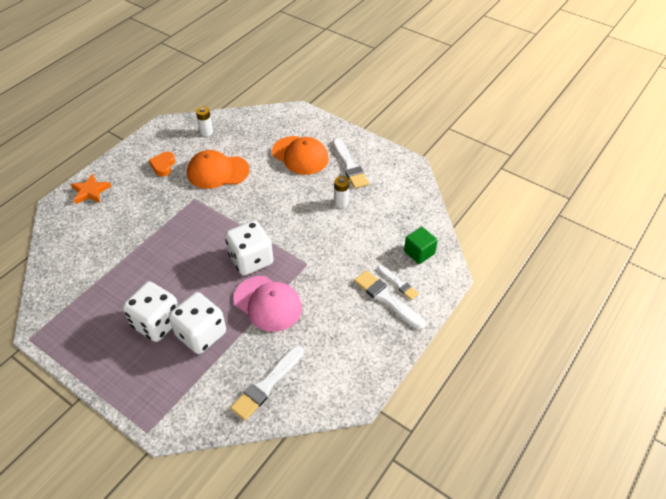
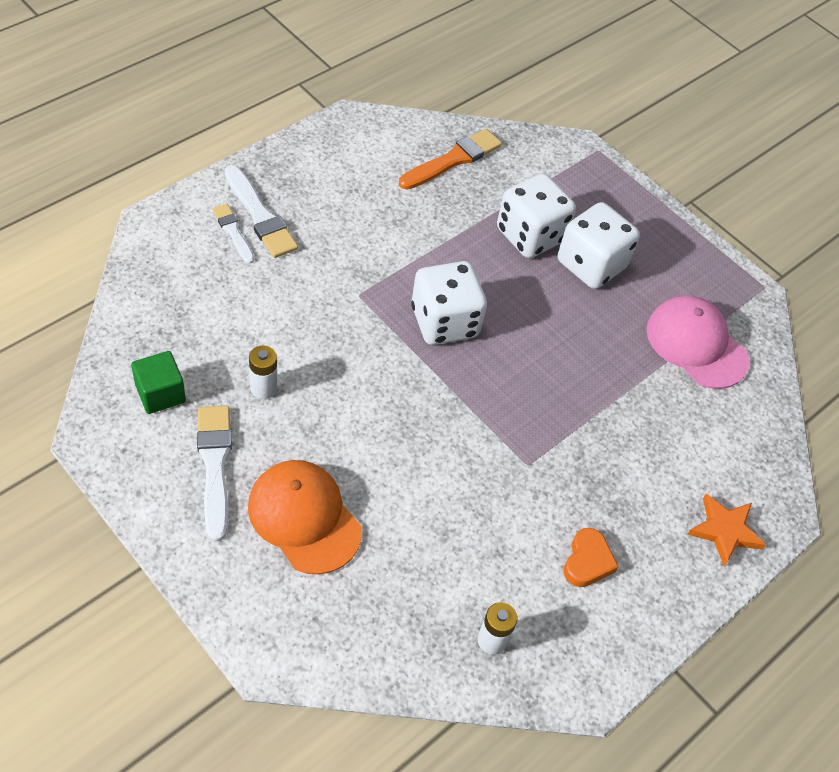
camera: 175 degrees left, 5 degrees up
(217, 172) = (479, 517): orange cap -> none
(267, 384) = (453, 160): white brush -> orange brush
(268, 303) = (432, 251): pink cap -> pink cap (696, 344)
(419, 252) = (176, 268): green cube -> green cube (160, 393)

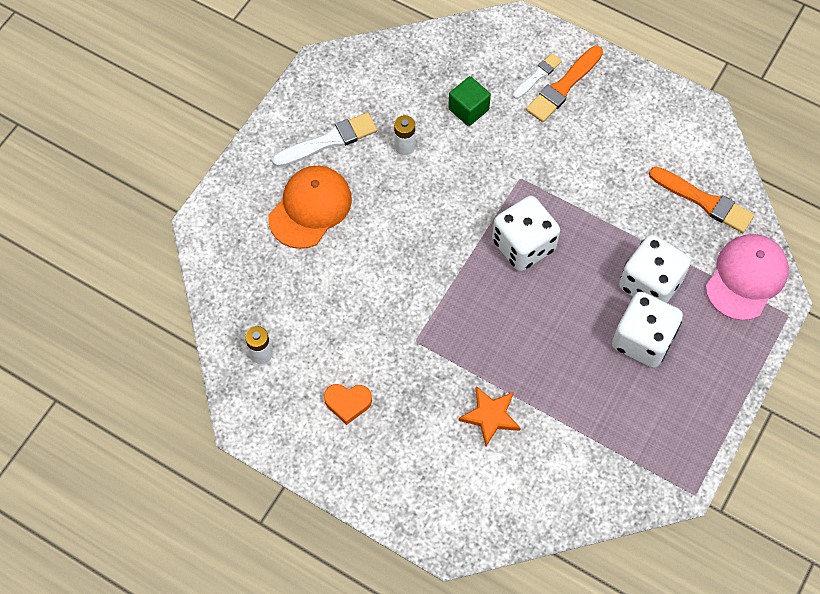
camera: 80 degrees right, 10 degrees up
(160, 393) = (372, 87): green cube -> green cube (468, 109)
(260, 216) = (563, 86): white brush -> orange brush
(696, 344) = (596, 445): pink cap -> pink cap (746, 278)
(724, 531) = (415, 500): orange star -> orange star (490, 416)

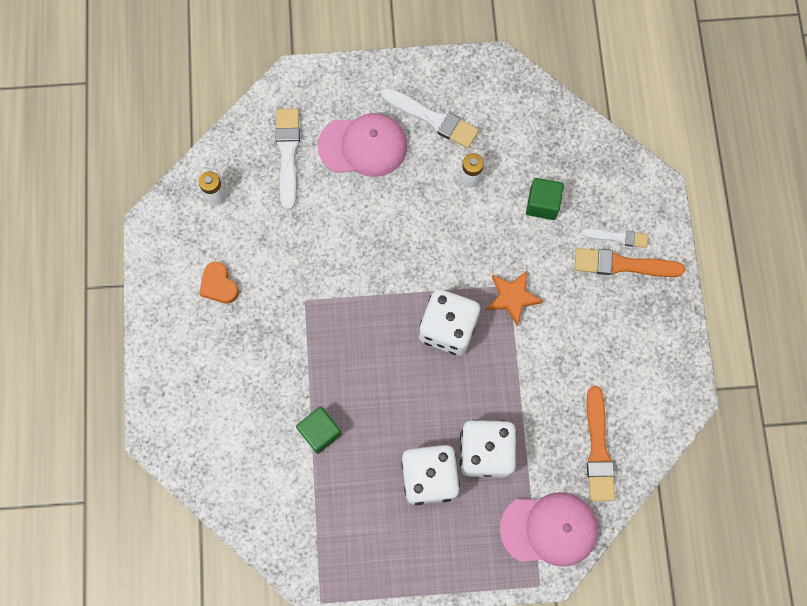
camera: 55 degrees right, 10 degrees up
(269, 271) = (288, 154): none -> white brush
(310, 208) = (363, 146): orange cap -> pink cap
(490, 416) = (280, 399): orange star -> orange star (512, 297)
(543, 402) = (320, 432): none -> green cube

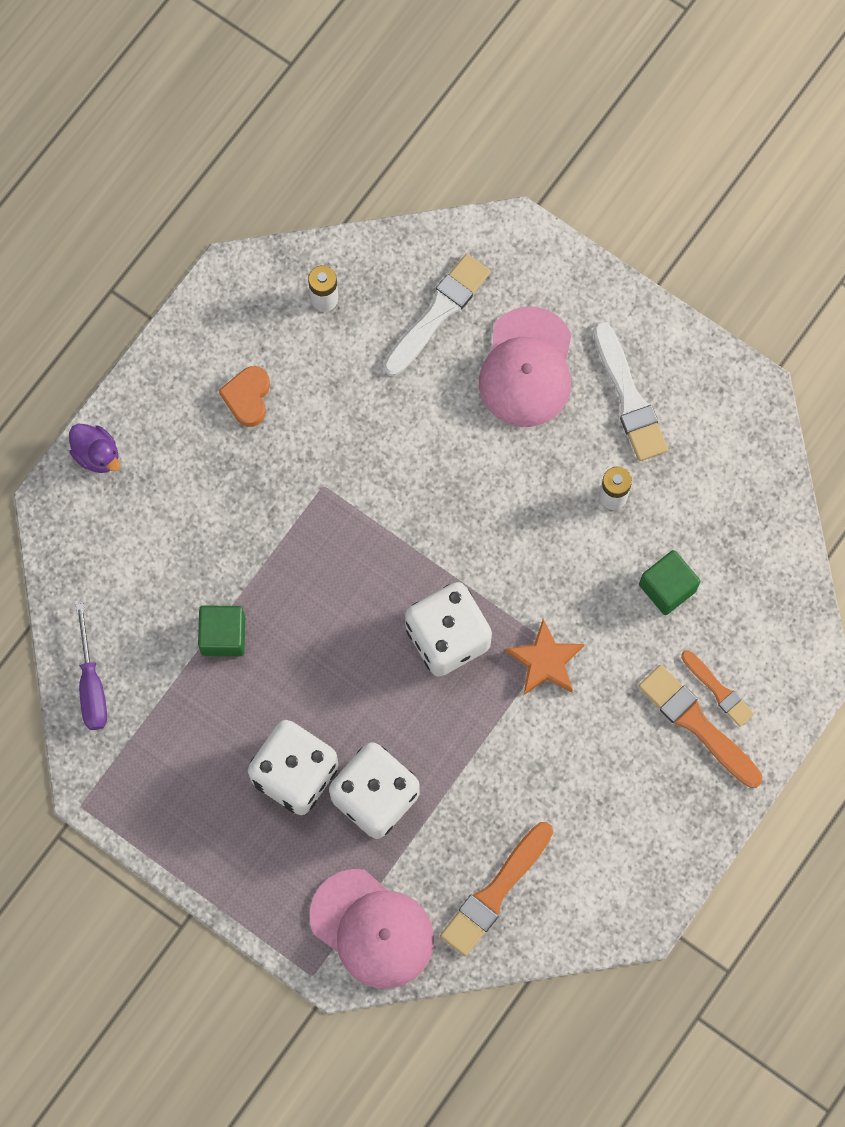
camera: 40 degrees right, 0 degrees up
(157, 388) = (97, 454): none -> purple duck
(267, 525) = (91, 684): none -> purple screwdriver
(363, 146) = (527, 368): pink cap -> pink cap turned 60 degrees clockwise
(617, 237) = (718, 690): white brush -> orange brush

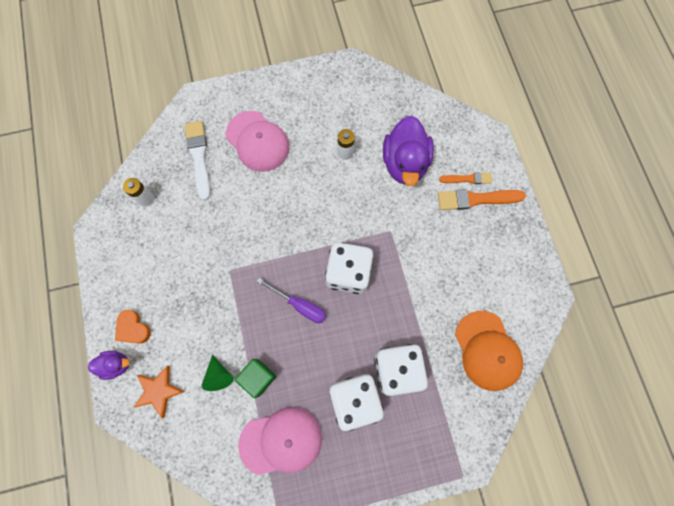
camera: 50 degrees left, 0 degrees up
(91, 684) = (225, 467): purple screwdriver -> purple screwdriver (300, 305)
(186, 587) = (219, 375): none -> green cone
(247, 397) = (157, 270): orange heart -> orange heart (133, 328)
(372, 929) = (461, 426): pink cap -> pink cap (281, 441)
(495, 892) = (487, 350): orange brush -> orange cap
(545, 661) = (395, 239): orange star -> orange star (159, 391)
(629, 397) = (308, 112): white brush -> none
(667, 588) = (405, 163): green cube -> purple duck

